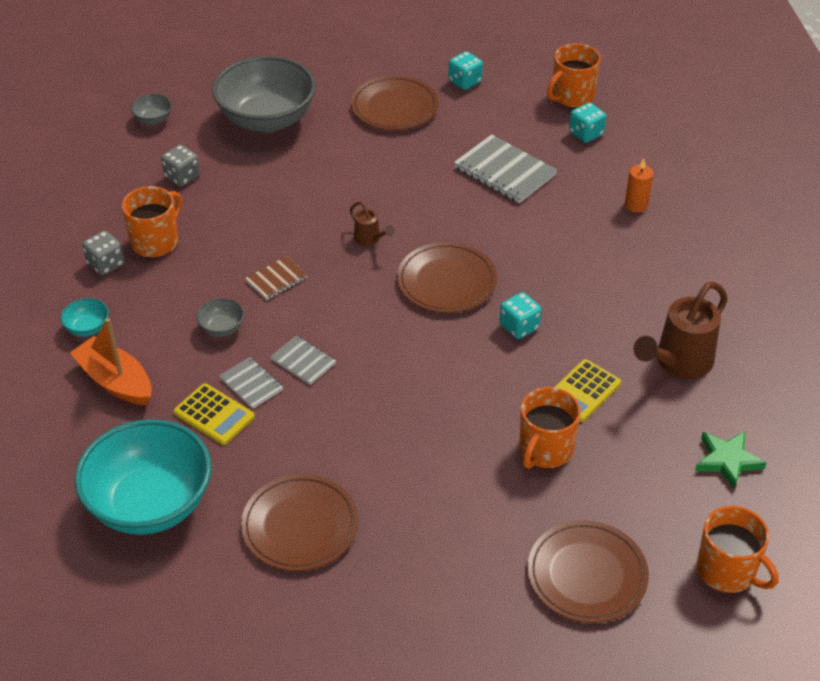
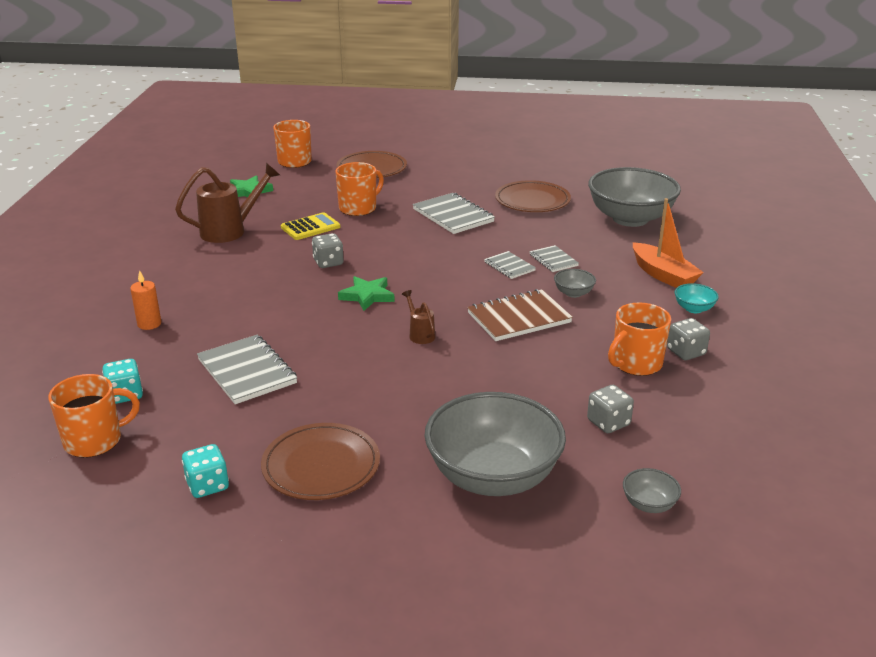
camera: 165 degrees left, 15 degrees down
(150, 504) = (630, 219): turquoise bowl -> grey bowl
(214, 415) = (584, 249): yellow calculator -> none
(276, 279) = (519, 318): brown notebook -> brown notebook, size x1.79
(405, 458) = (453, 215): none -> grey notebook
(446, 281) = (367, 296): brown plate -> green star
(519, 327) = (328, 262): turquoise dice -> grey dice

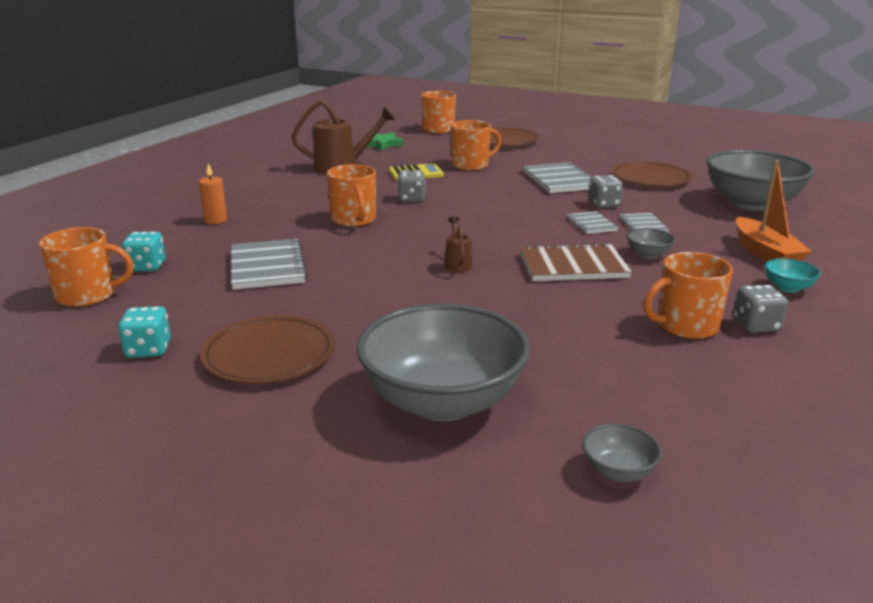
camera: 20 degrees right, 5 degrees down
(290, 299) = (354, 220): none -> orange mug
(367, 296) = (428, 227): green star -> none
(608, 423) = (616, 376): grey dice -> grey dice (604, 204)

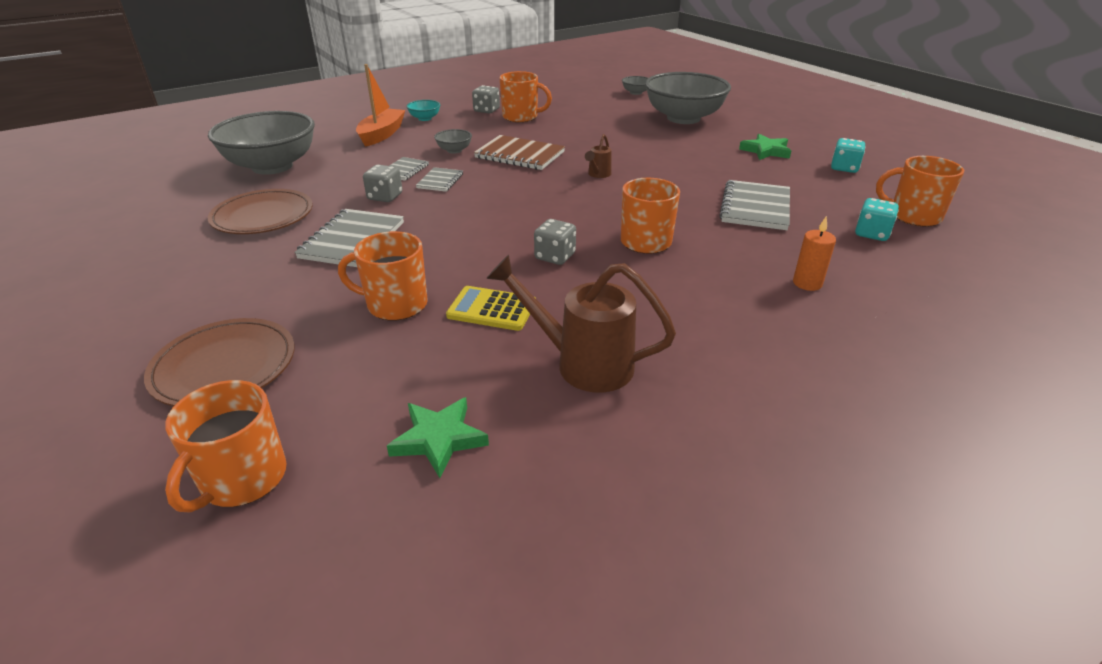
camera: 150 degrees left, 10 degrees up
(269, 354) = (765, 151): brown plate -> green star

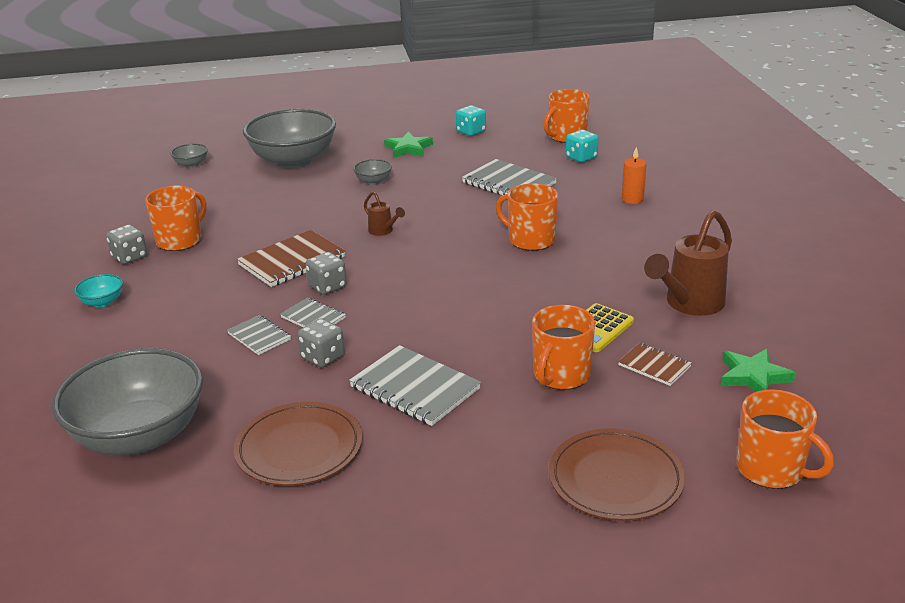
camera: 65 degrees left, 5 degrees down
(382, 134) = (122, 340): orange boat -> none
(434, 358) = (654, 366): none -> brown notebook
(454, 150) = (235, 297): grey bowl -> grey bowl (373, 181)
(555, 256) = (528, 284): grey dice -> grey dice (327, 287)

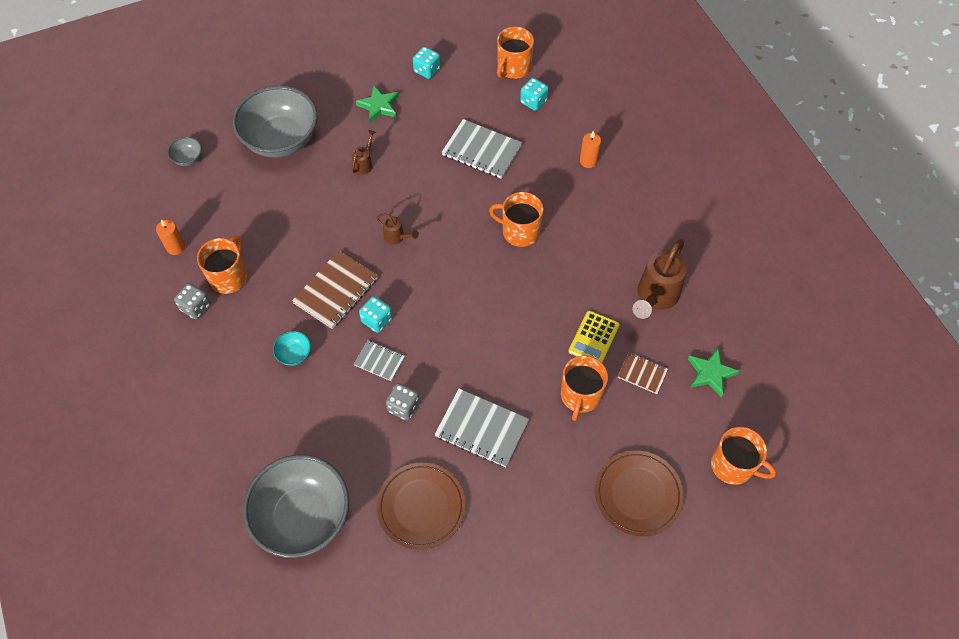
camera: 15 degrees left, 30 degrees up
(102, 302) = (201, 370): turquoise bowl -> turquoise bowl (294, 354)
(138, 216) = (176, 247): none -> orange candle
(259, 336) = (346, 391): grey notebook -> none
(327, 287) = (377, 320): grey dice -> turquoise dice
(373, 181) = (364, 163): grey bowl -> brown watering can

